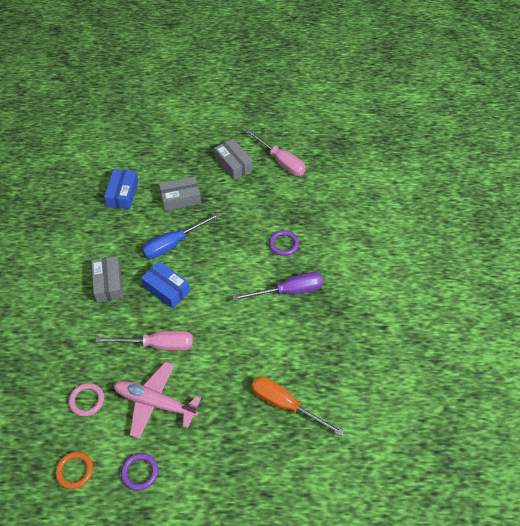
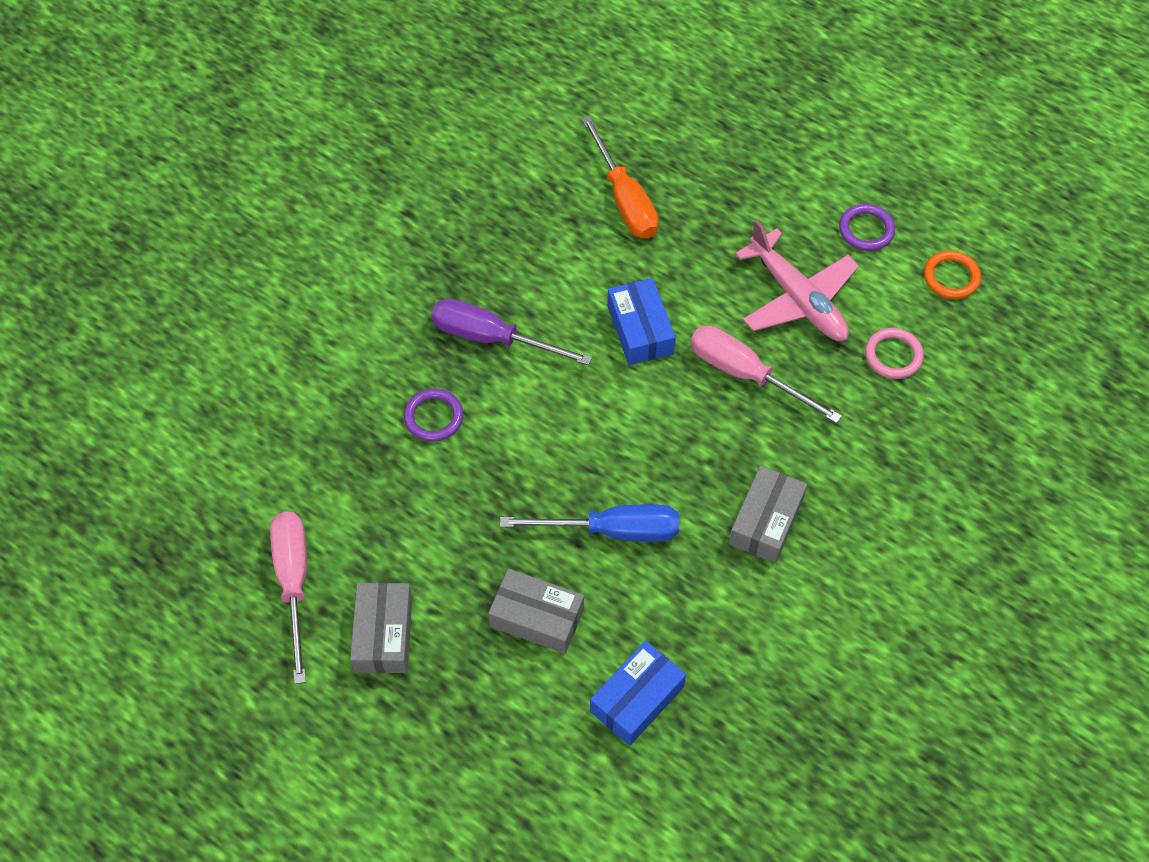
camera: 145 degrees left, 5 degrees up
(166, 289) = (676, 454): blue box -> blue box (640, 330)

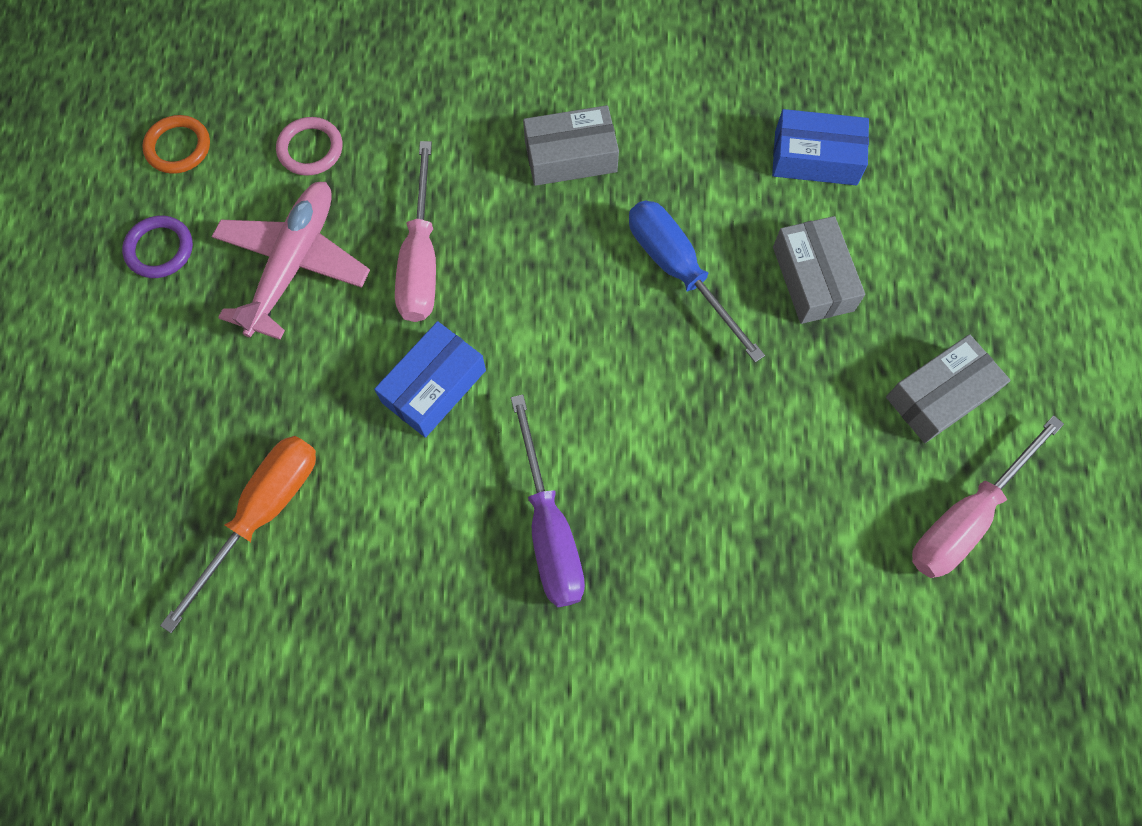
camera: 125 degrees left, 10 degrees up
(433, 417) = (687, 519): purple ring -> none

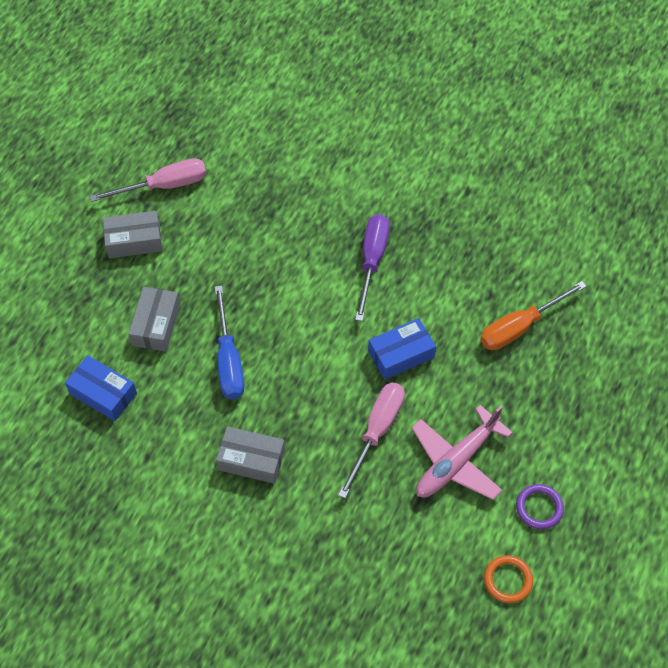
camera: 155 degrees left, 10 degrees down
(310, 149) = (418, 539): pink ring -> none

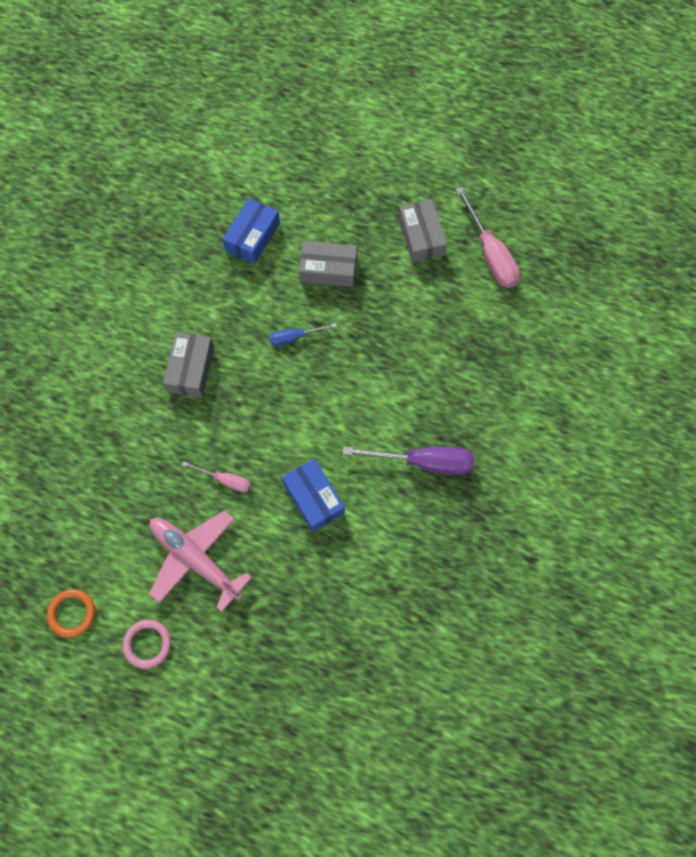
camera: 85 degrees right, 10 degrees up
(228, 360) = (294, 337): blue screwdriver -> blue screwdriver, size x0.55
(377, 431) = (225, 480): pink screwdriver -> pink screwdriver, size x0.55
(520, 327) = (357, 622): orange screwdriver -> none
(539, 508) = (147, 644): purple ring -> pink ring

